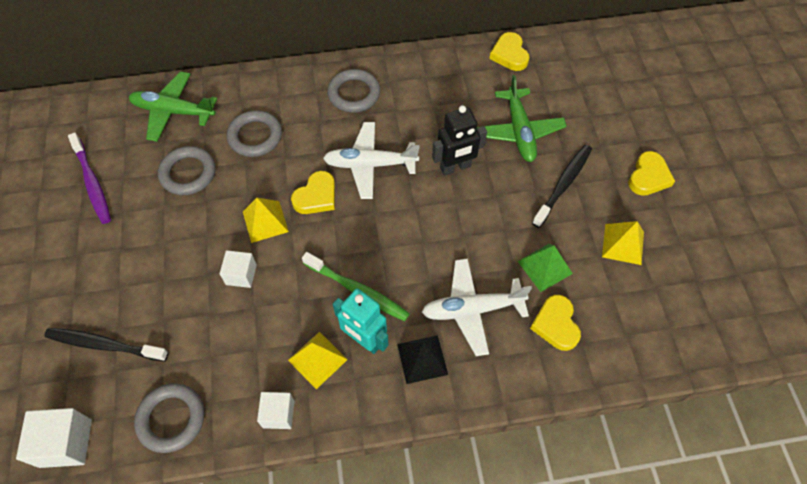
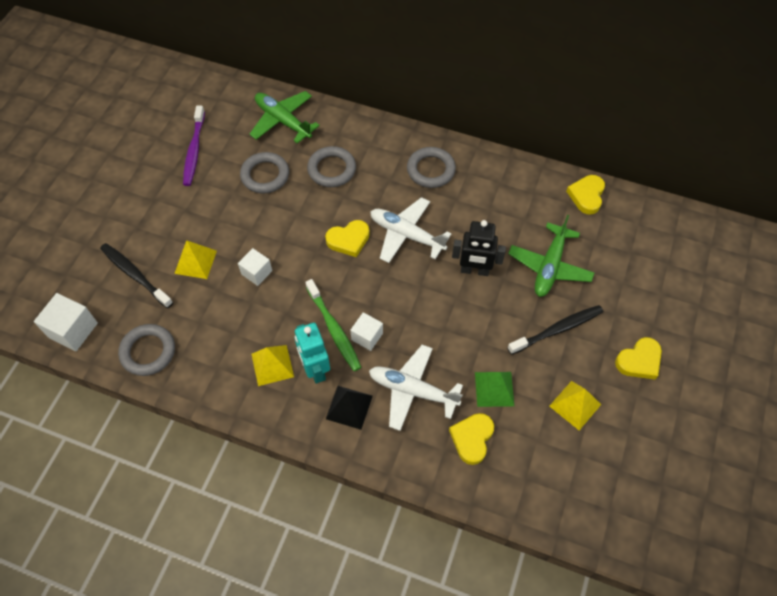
camera: 30 degrees right, 0 degrees up
(265, 221) = (298, 240): yellow pyramid -> yellow pyramid (195, 262)
(278, 414) = (221, 389): white cube -> white cube (367, 336)

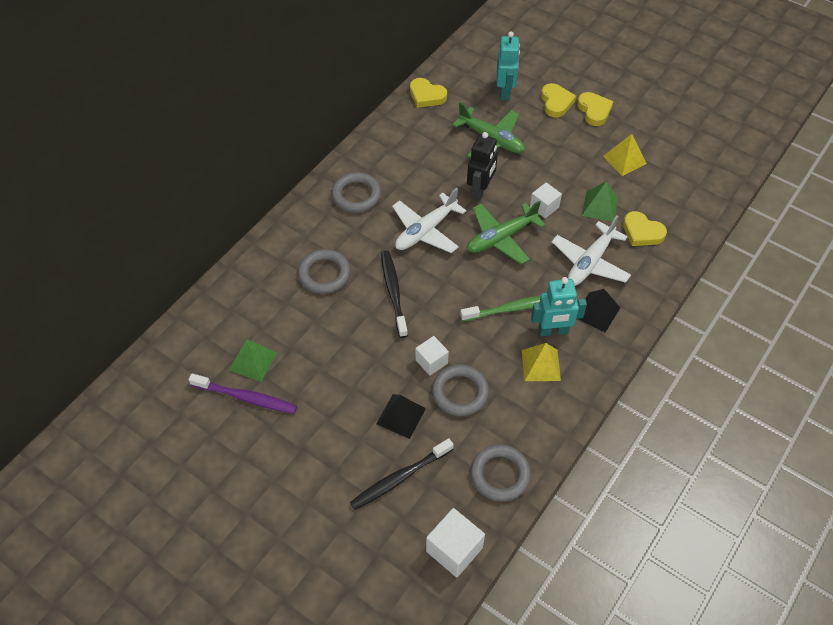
camera: 75 degrees left, 5 degrees down
(195, 262) = (401, 416): yellow pyramid -> black pyramid
(229, 145) = (253, 361): none -> green pyramid
(265, 175) = (309, 334): grey ring -> grey ring (460, 392)
(283, 121) = (240, 305): green plane -> green plane (501, 238)
(348, 240) = (417, 277): yellow heart -> yellow heart (556, 102)
(367, 336) = (528, 284): white cube -> white cube (544, 207)
(557, 330) = (554, 152): black toothbrush -> black toothbrush (393, 292)
(626, 265) = (505, 92): none -> turquoise robot

